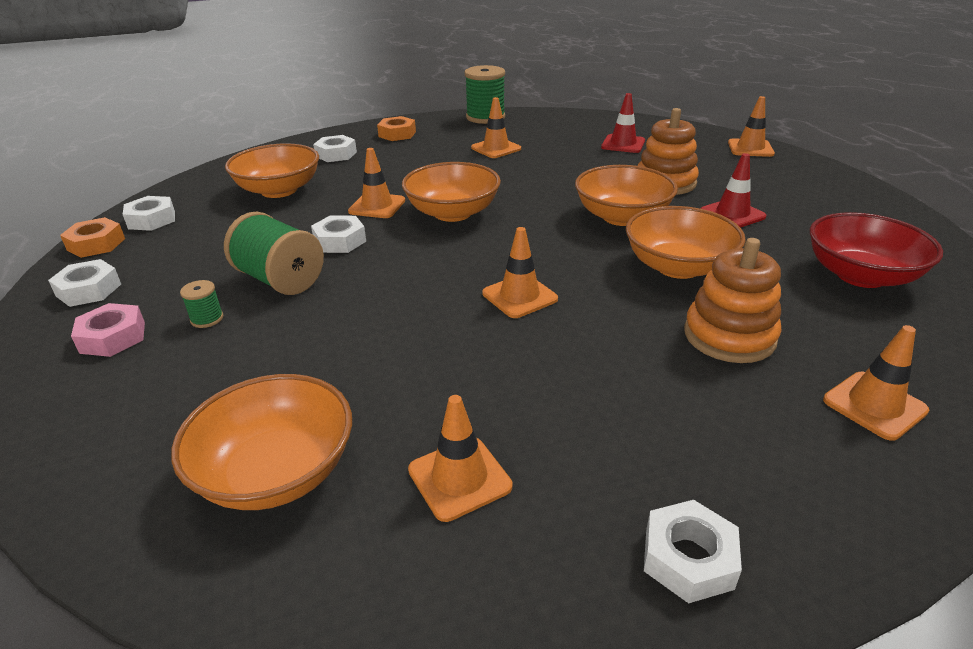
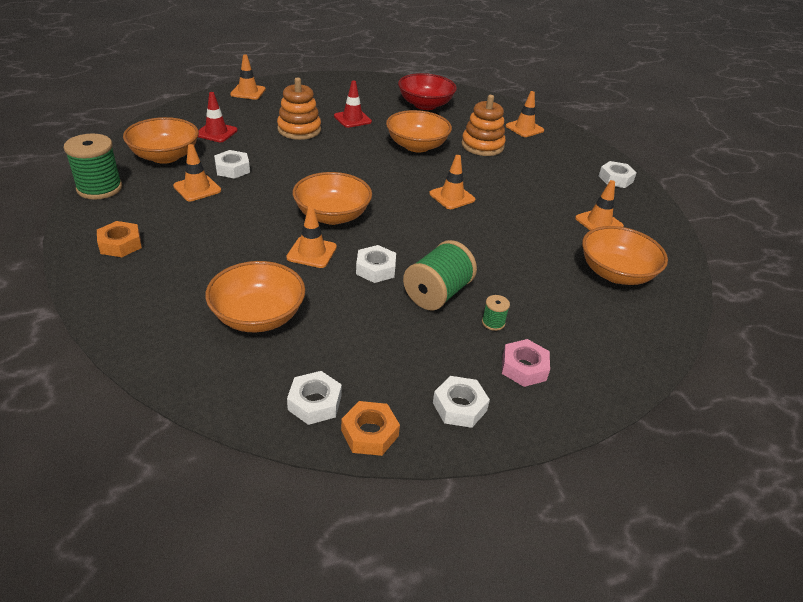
camera: 95 degrees left, 5 degrees up
(336, 154) = (166, 285): white nut -> white nut (232, 169)
(622, 217) = (350, 152): orange bowl -> orange bowl (165, 156)

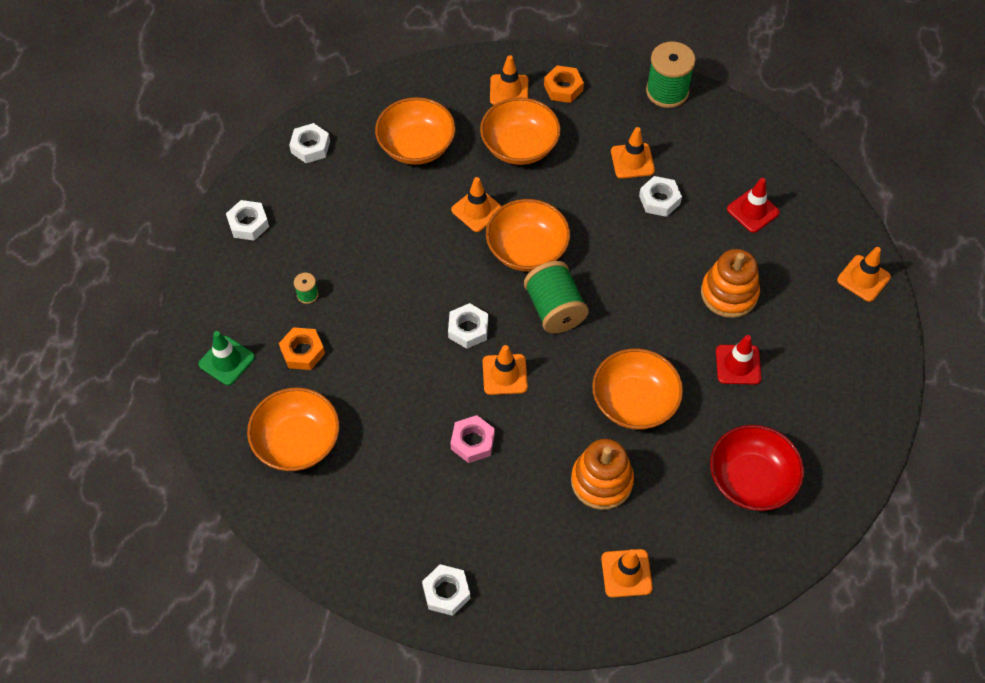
camera: 125 degrees right, 20 degrees up
(165, 156) = (712, 153): orange bowl -> orange bowl (519, 146)
(369, 433) = (265, 165): orange nut -> orange nut (303, 352)
(375, 269) = (426, 246): white nut -> white nut (468, 329)
(437, 294) = (366, 274): green spool -> green spool (554, 309)
(524, 368) = (250, 285): pink nut -> pink nut (472, 442)
(599, 222) = (378, 494): orange traffic cone -> orange traffic cone (509, 90)
(608, 346) = (226, 361): none -> green traffic cone

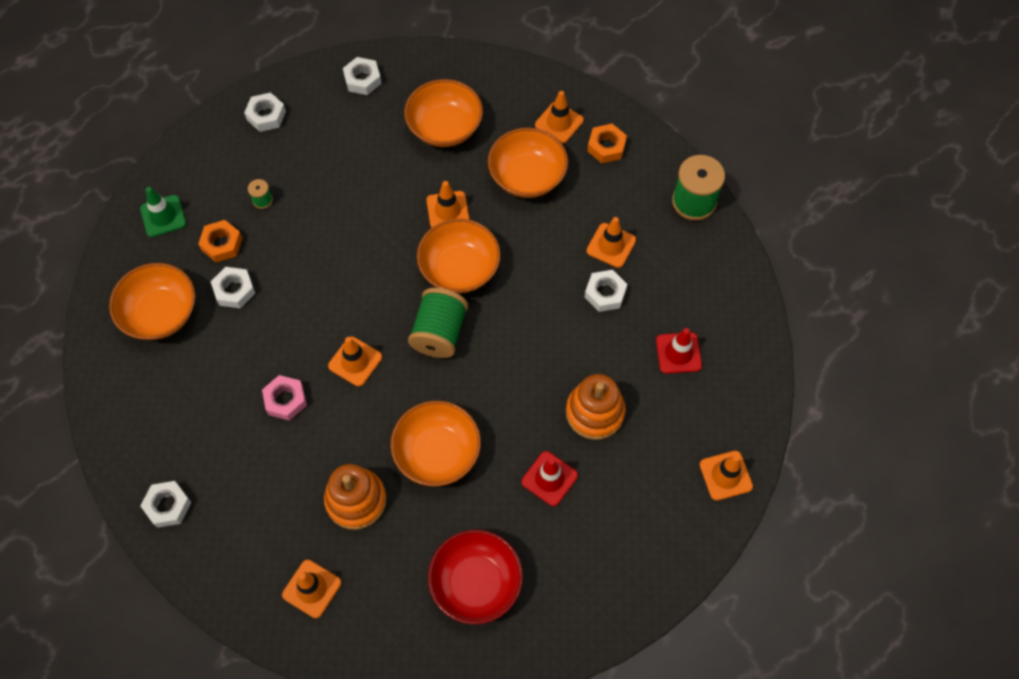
camera: 35 degrees right, 5 degrees up
(468, 329) = (358, 305): white nut -> white nut (234, 290)

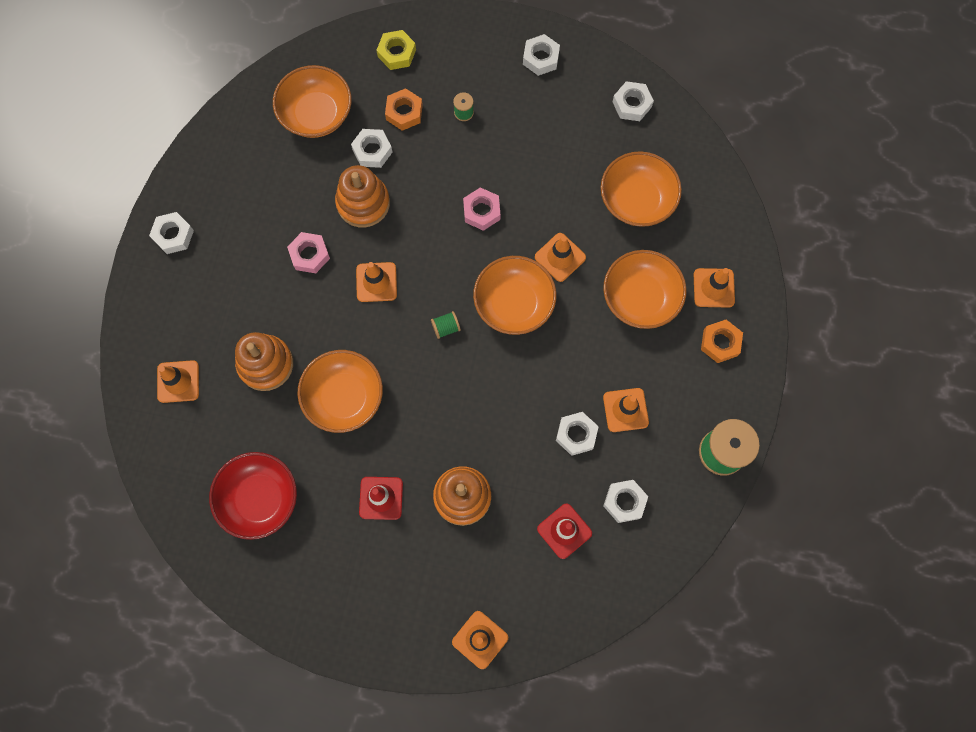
camera: 55 degrees right, 10 degrees up
(163, 216) = (396, 53): green traffic cone -> yellow nut
(275, 327) = (363, 203): none -> orange stacking toy
(360, 242) = (481, 211): none -> pink nut
(439, 332) = (446, 327): green spool -> green spool, size x0.46
(685, 294) = (624, 502): none -> white nut

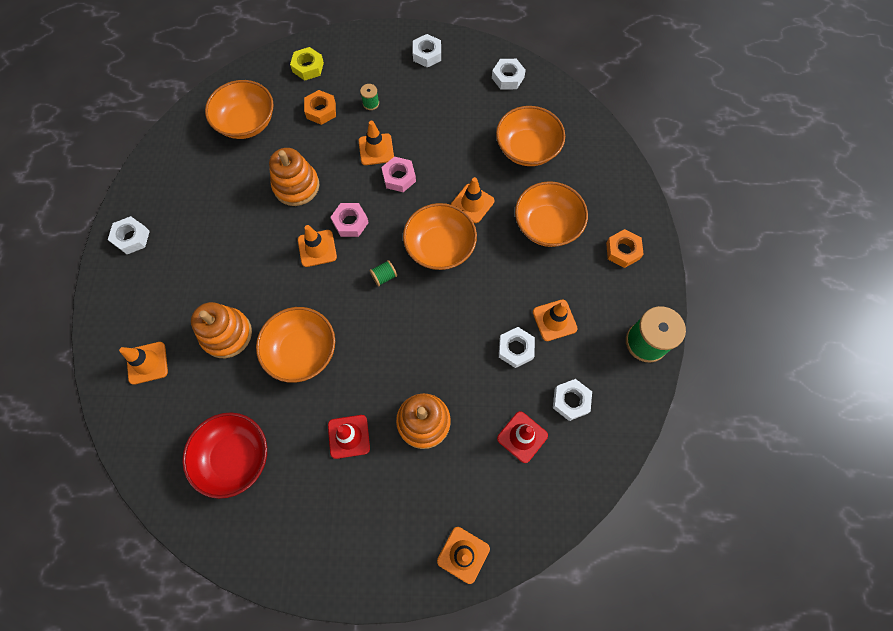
camera: 10 degrees left, 5 degrees down
(309, 255) = (255, 235): pink nut -> pink nut (350, 222)
(372, 151) = (298, 144): white nut -> none
(713, 288) = (606, 207): orange traffic cone -> orange traffic cone (376, 149)

